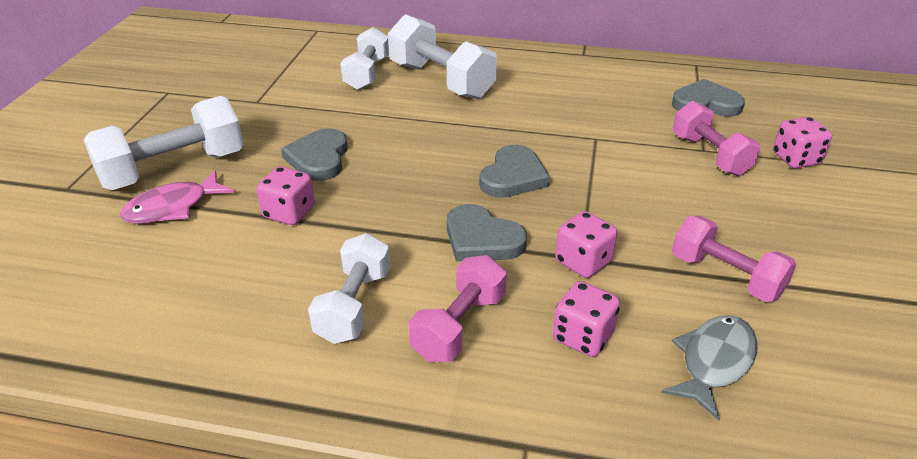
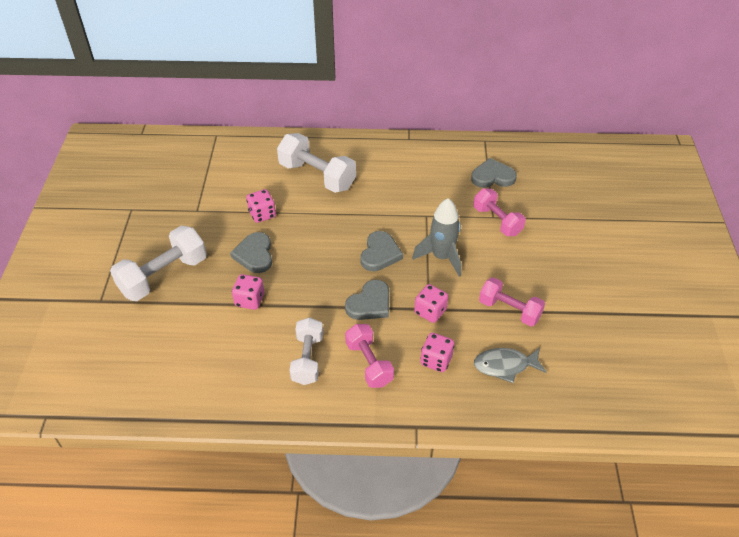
camera: 10 degrees left, 10 degrees up
(173, 207) = (176, 306): pink fish -> none
(367, 74) = (265, 175): white dumbbell -> none
(459, 326) = (369, 363): pink dumbbell -> pink dumbbell turned 45 degrees counterclockwise
(482, 239) = (370, 303): grey heart -> grey heart turned 75 degrees counterclockwise
(613, 191) = (441, 257): none -> grey rocket
(714, 363) = (505, 366): grey fish -> grey fish turned 120 degrees counterclockwise
(796, 159) = (548, 218): pink dice -> pink dice (262, 214)

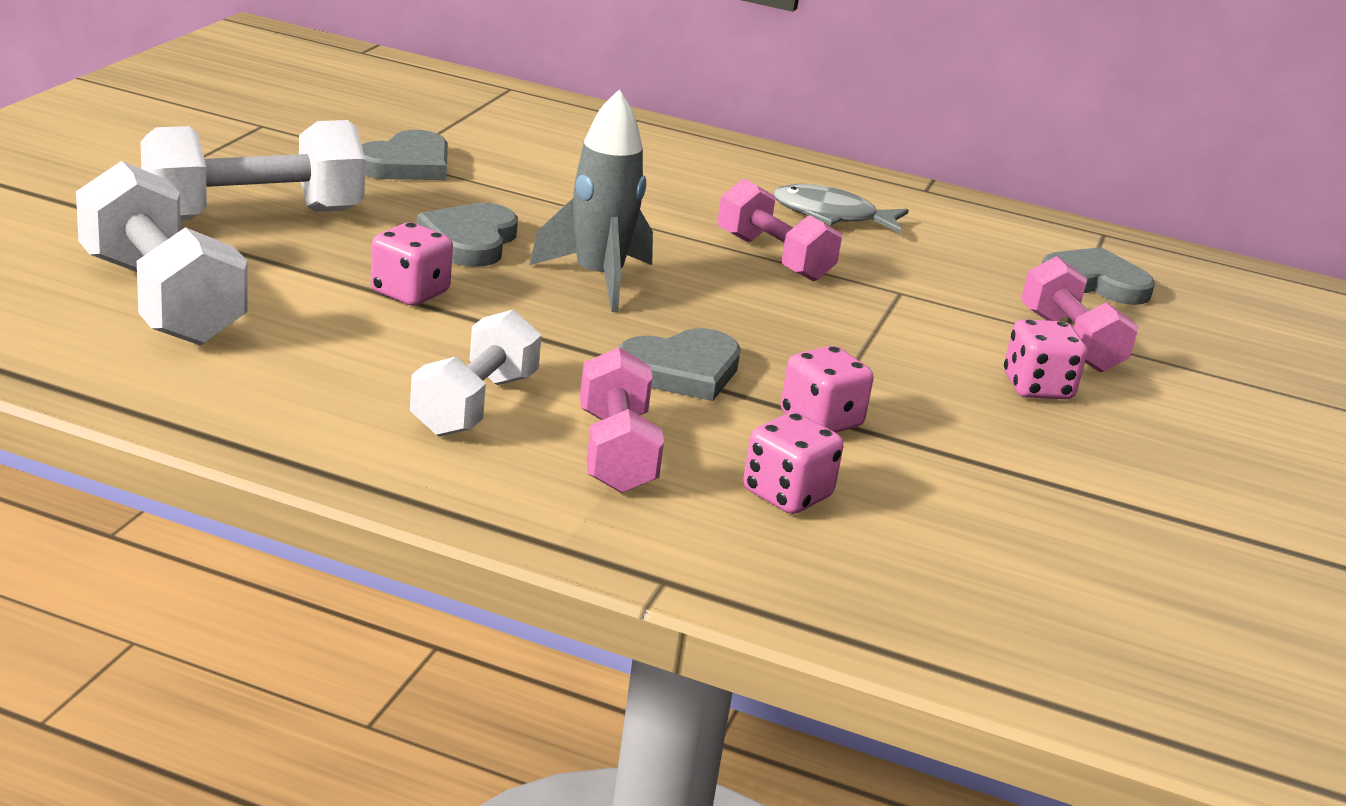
camera: 15 degrees right, 20 degrees down
(262, 214) = (528, 198): pink dice -> pink dice (1037, 388)
(317, 176) = (686, 183): white dumbbell -> white dumbbell (161, 300)
(380, 254) = (755, 312): grey heart -> grey heart (407, 164)
(441, 257) = (900, 355): grey rocket -> grey rocket (598, 279)
(505, 366) = (962, 554): grey fish -> grey fish (831, 216)
(509, 310) = (1025, 473): pink dumbbell -> pink dumbbell (773, 257)

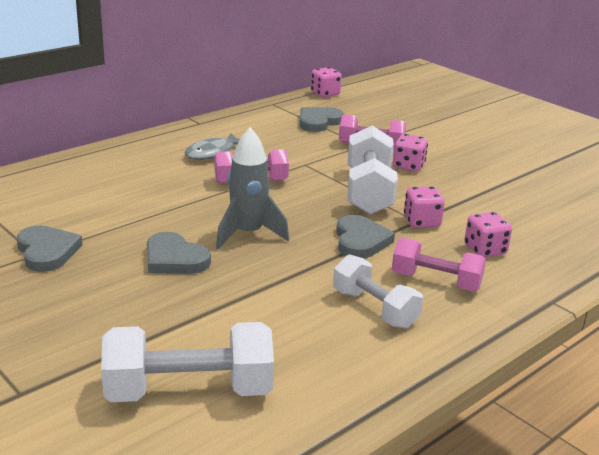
camera: 60 degrees left, 0 degrees up
(253, 215) = (82, 326): white dumbbell -> white dumbbell (368, 191)
(410, 293) = (231, 295): pink dice -> pink dice (325, 94)

